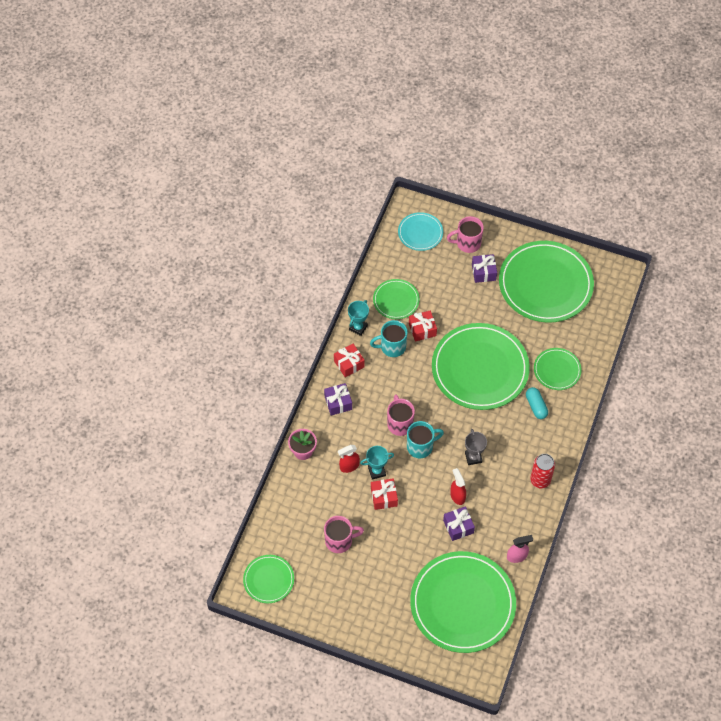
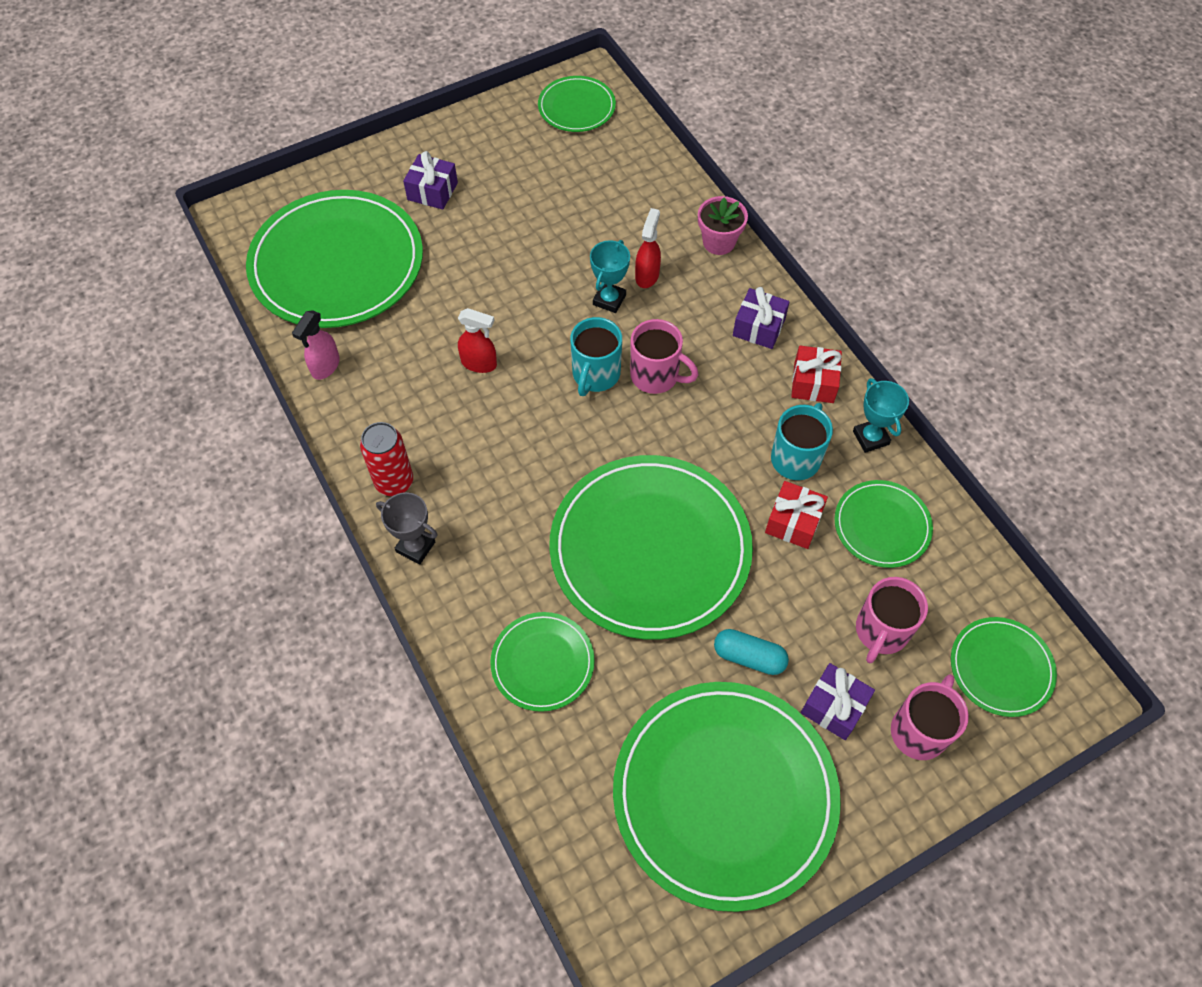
camera: 130 degrees right, 0 degrees up
(339, 541) = (553, 200): pink mug -> pink mug (881, 632)
(384, 497) = (564, 282): red gift -> none
(420, 233) = (1001, 668): turquoise plate -> green plate
(458, 526) = (437, 332): purple gift -> purple gift (432, 191)
(473, 457) = (515, 425): grey trophy -> grey trophy (415, 547)
(536, 406) = (511, 576): turquoise capsule -> turquoise capsule (749, 657)

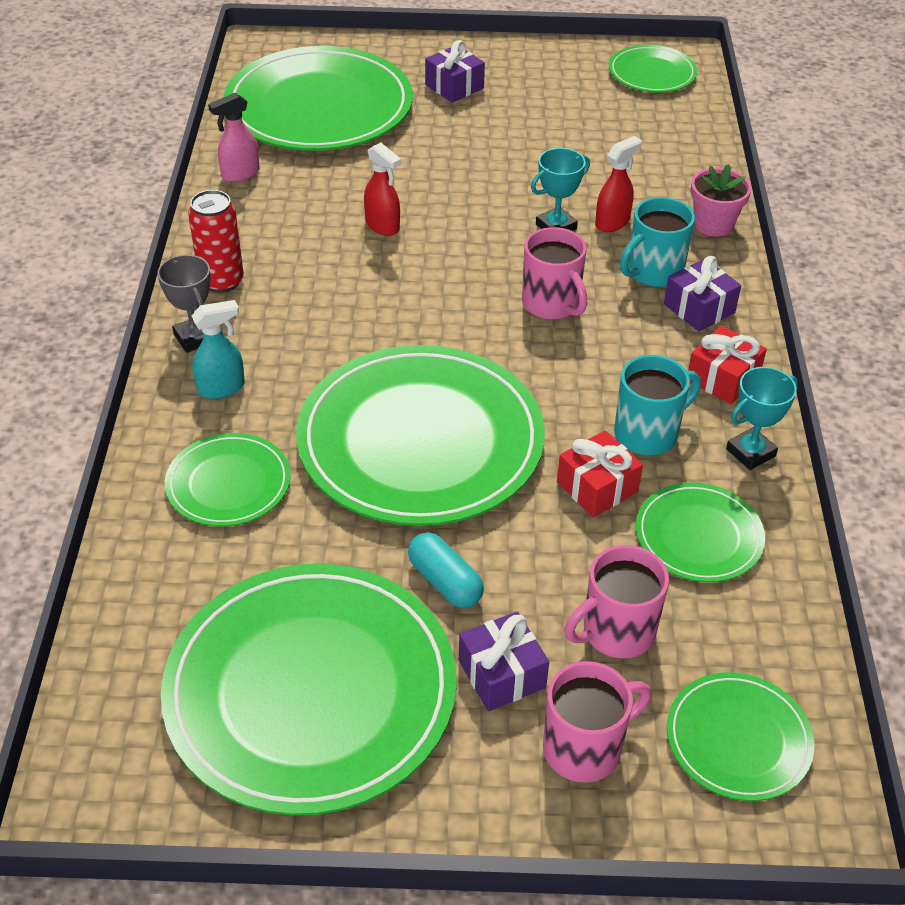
camera: 30 degrees right, 15 degrees down
(472, 582) = (222, 388): none -> turquoise spray bottle
(595, 375) = (489, 279): turquoise mug -> turquoise mug (653, 272)
(870, 438) = (750, 452): turquoise trophy -> turquoise trophy turned 45 degrees clockwise

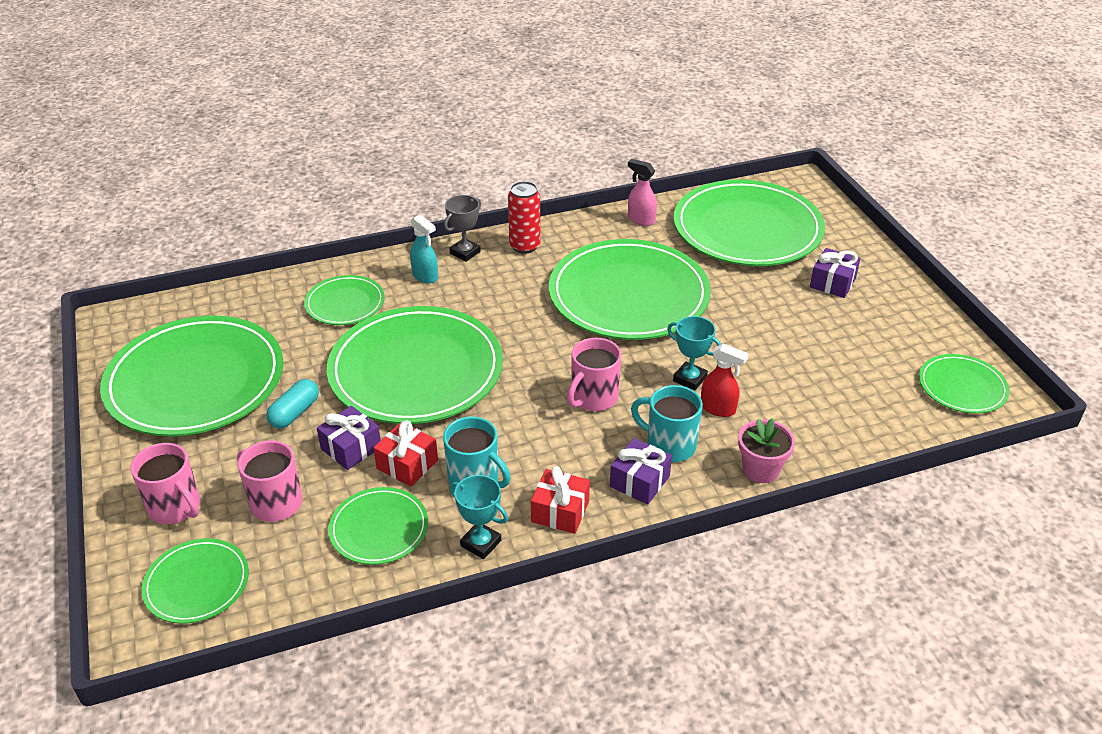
camera: 70 degrees right, 5 degrees down
(382, 226) = (628, 295): red spray bottle -> green plate
(502, 674) = (226, 456): purple gift -> purple gift (351, 448)

